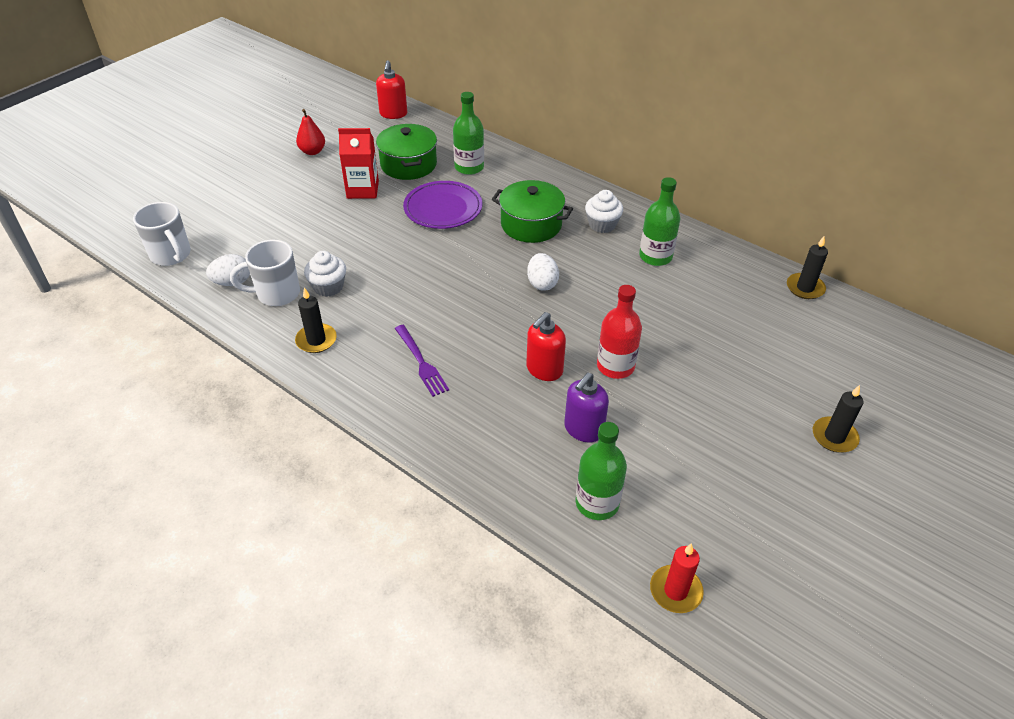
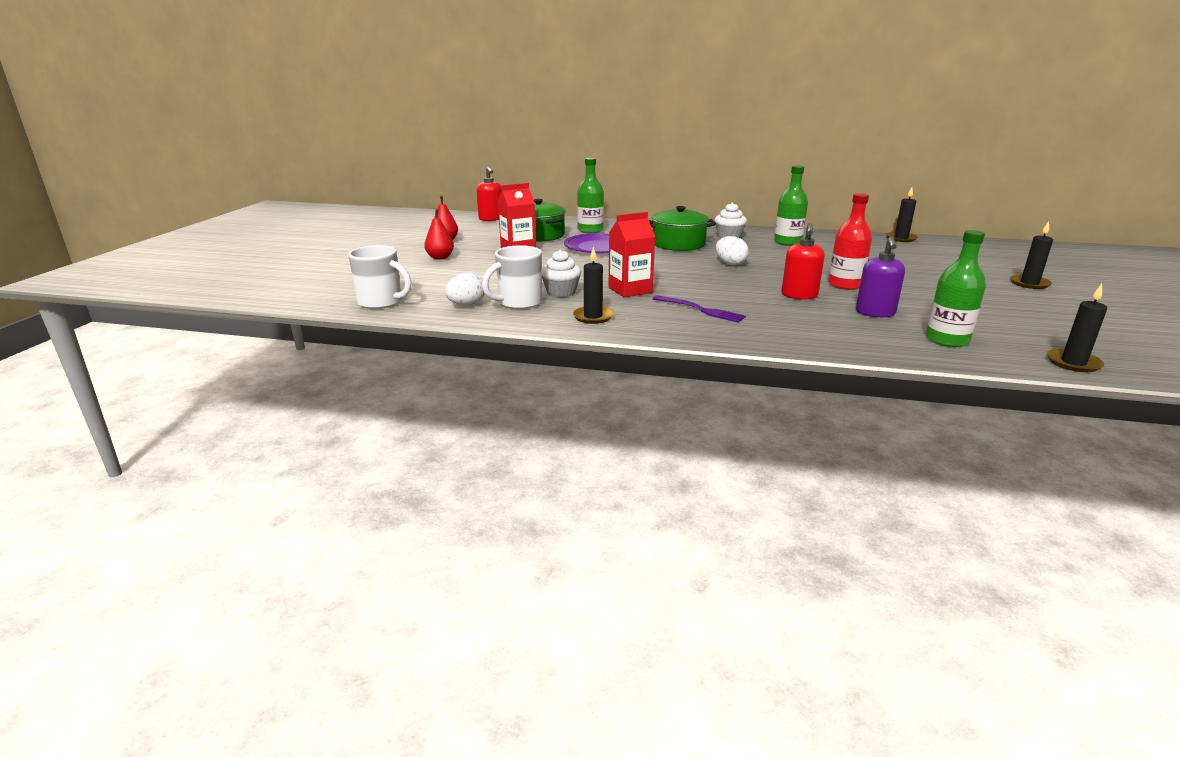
camera: 25 degrees left, 20 degrees down
(280, 185) = (440, 257): none -> red pear
(392, 304) = (630, 290): none -> red carton
(675, 591) = (1073, 363): red candle -> black candle

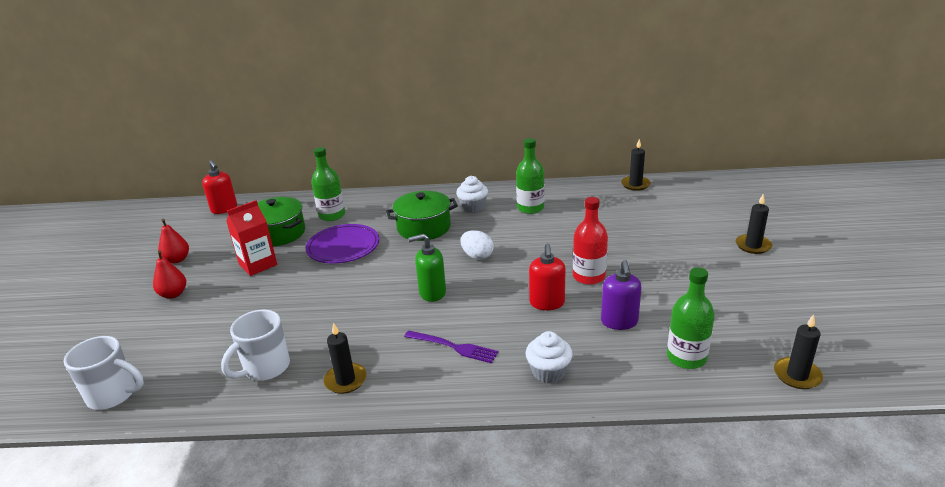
camera: 10 degrees left, 5 degrees up
(466, 305) = (209, 382): white egg -> none
(561, 292) = (309, 339): white cupcake -> white cupcake (548, 372)
(630, 290) = (380, 323): red carton -> none
(682, 279) = (432, 293): none -> green soap dispenser

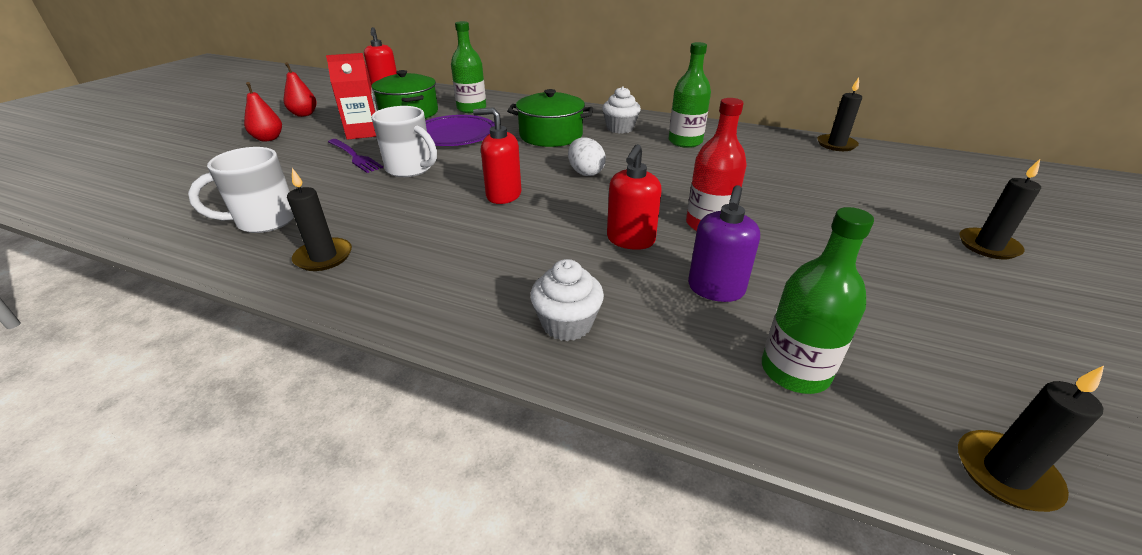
camera: 20 degrees right, 5 degrees up
(114, 395) = (116, 206): white mug -> white mug (411, 169)
(432, 293) = (503, 195): green soap dispenser -> red soap dispenser
(454, 347) = (474, 257): purple fork -> purple fork (355, 157)

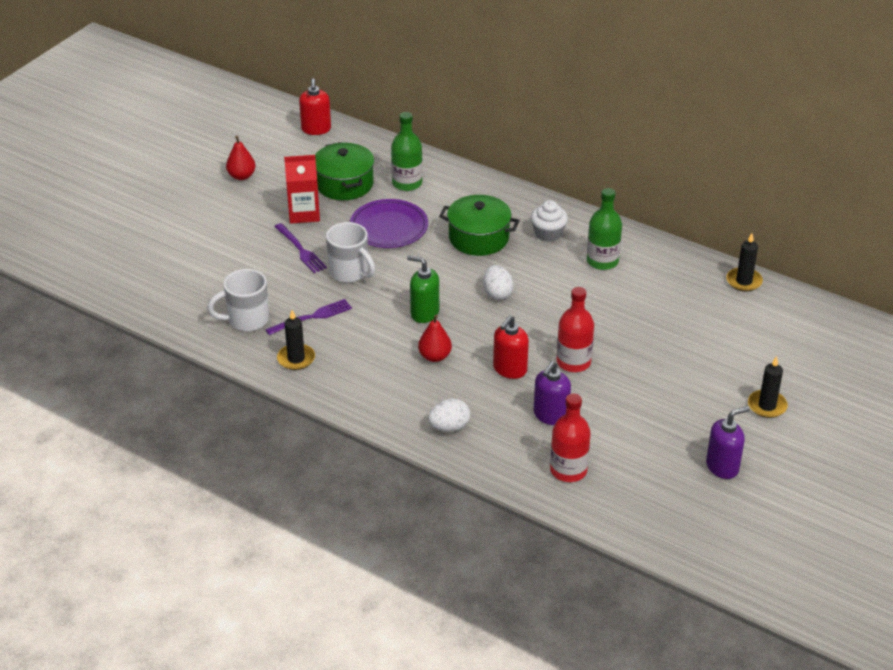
camera: 10 degrees right, 5 degrees up
(268, 139) = (219, 214): red pear -> red pear (435, 356)
(357, 210) = (312, 317): none -> purple fork
(503, 195) = (424, 313): red soap dispenser -> green soap dispenser
(567, 324) = (449, 427): white cupcake -> white egg
(795, 371) = (568, 470): green bottle -> red bottle
(1005, 473) = (637, 527): black candle -> none
(1024, 332) = (722, 466): none -> purple soap dispenser

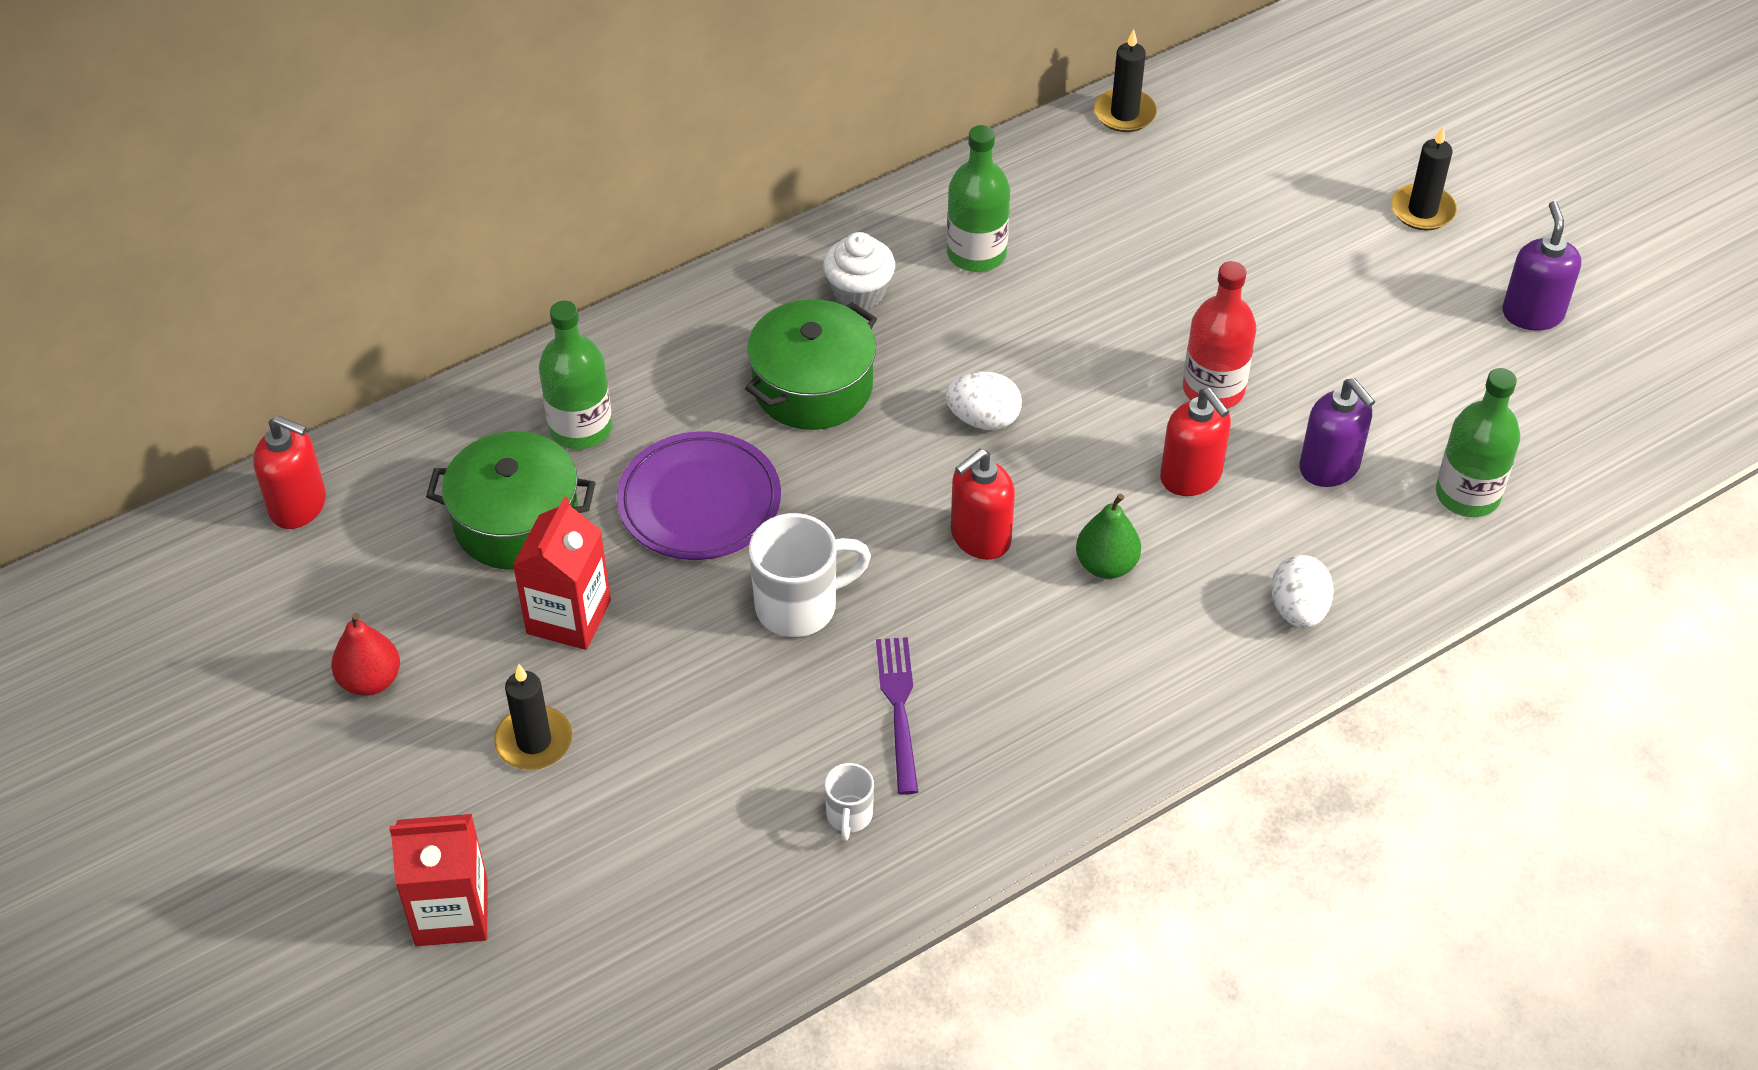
camera: 65 degrees left, 10 degrees up
(144, 233) = (451, 912): none -> red carton
(246, 320) = (849, 816): white mug -> white mug, size x0.54
(296, 359) = (1007, 772): black candle -> black candle (534, 741)
(301, 250) = (683, 659): purple fork -> none
(424, 313) = (980, 537): green soap dispenser -> red soap dispenser
(435, 356) = (1106, 565): red pear -> green pear
(568, 470) = (1467, 495): red bottle -> green bottle

